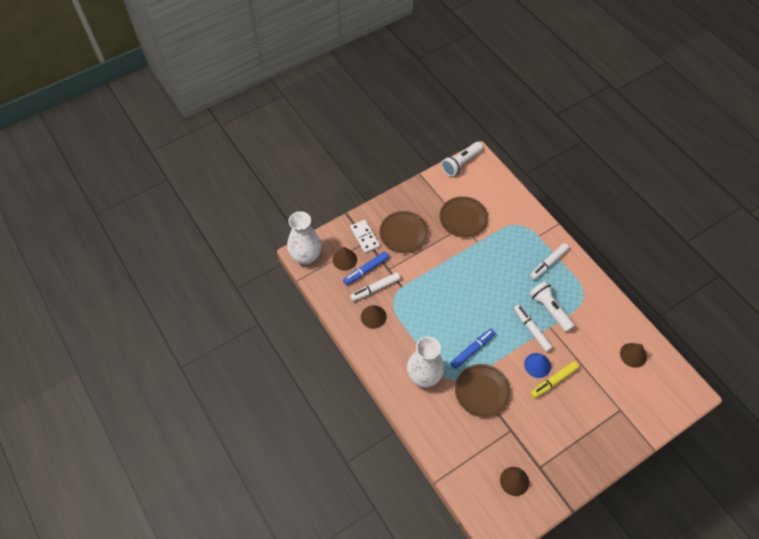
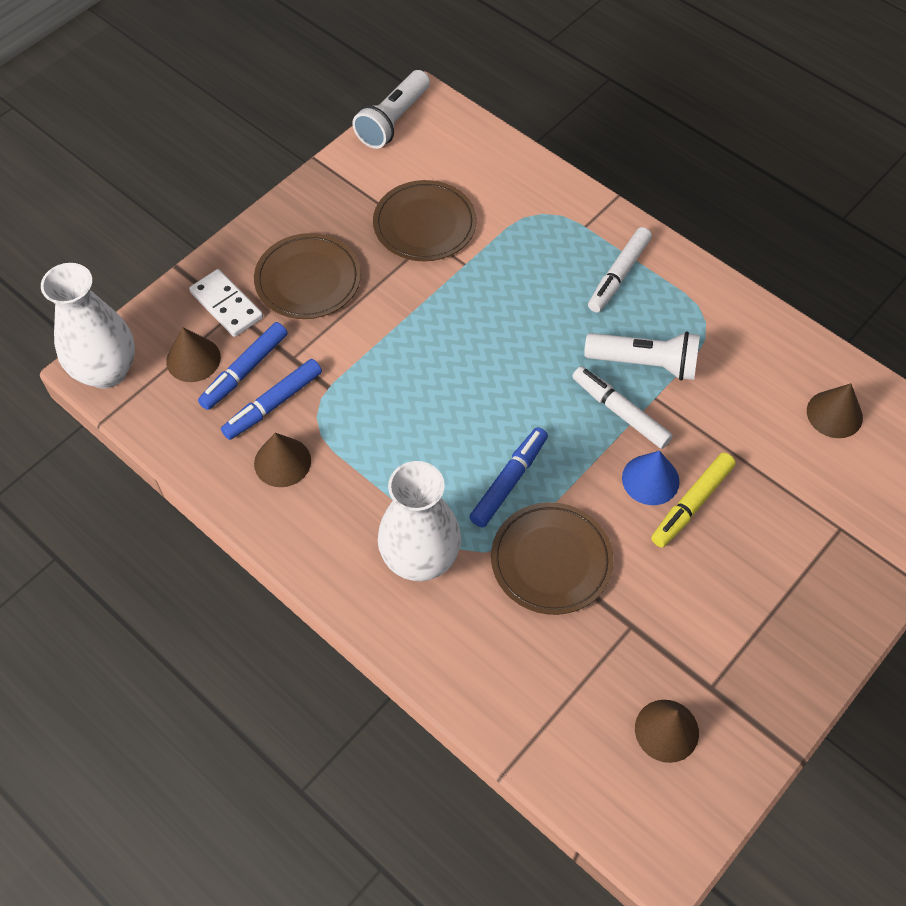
camera: 15 degrees left, 0 degrees up
(375, 289) = (273, 404): white marker -> blue marker
(549, 309) = (645, 363): white flashlight -> white flashlight turned 150 degrees clockwise

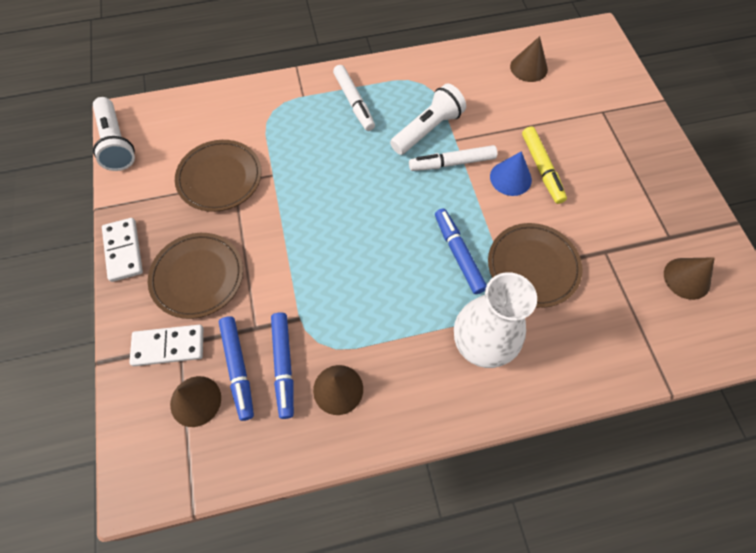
camera: 55 degrees left, 5 degrees up
(106, 371) = (148, 478): white vase -> none
(289, 207) = (123, 251): none -> white domino

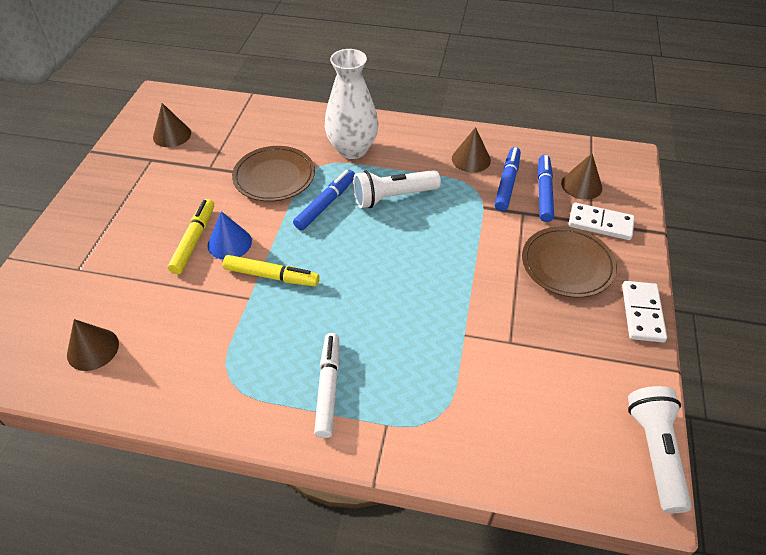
camera: 155 degrees left, 15 degrees down
(220, 178) = (525, 352): brown plate -> none
(428, 129) = (268, 320): white flashlight -> white flashlight (393, 197)
(452, 163) = (271, 276): white marker -> yellow marker
(458, 254) = (326, 204): blue marker -> blue marker turned 150 degrees counterclockwise

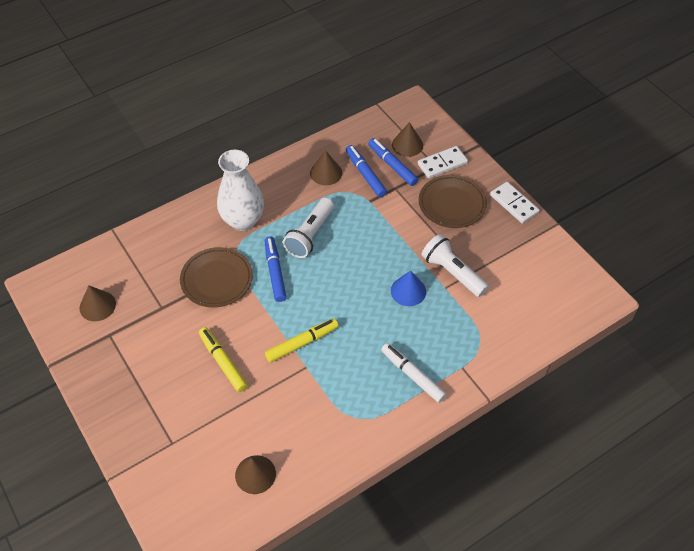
camera: 45 degrees left, 5 degrees up
(229, 243) = (248, 345): blue cone -> blue cone (408, 291)
(655, 451) = (585, 274): white flashlight -> white flashlight (452, 272)

